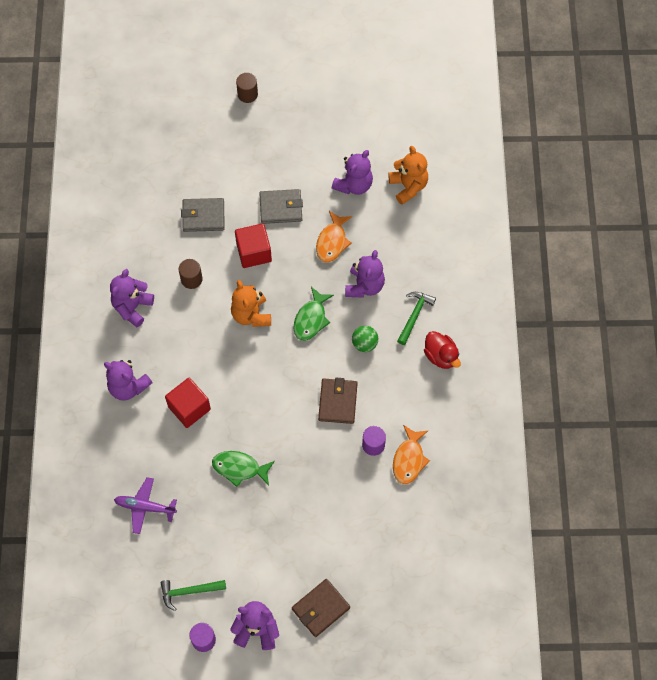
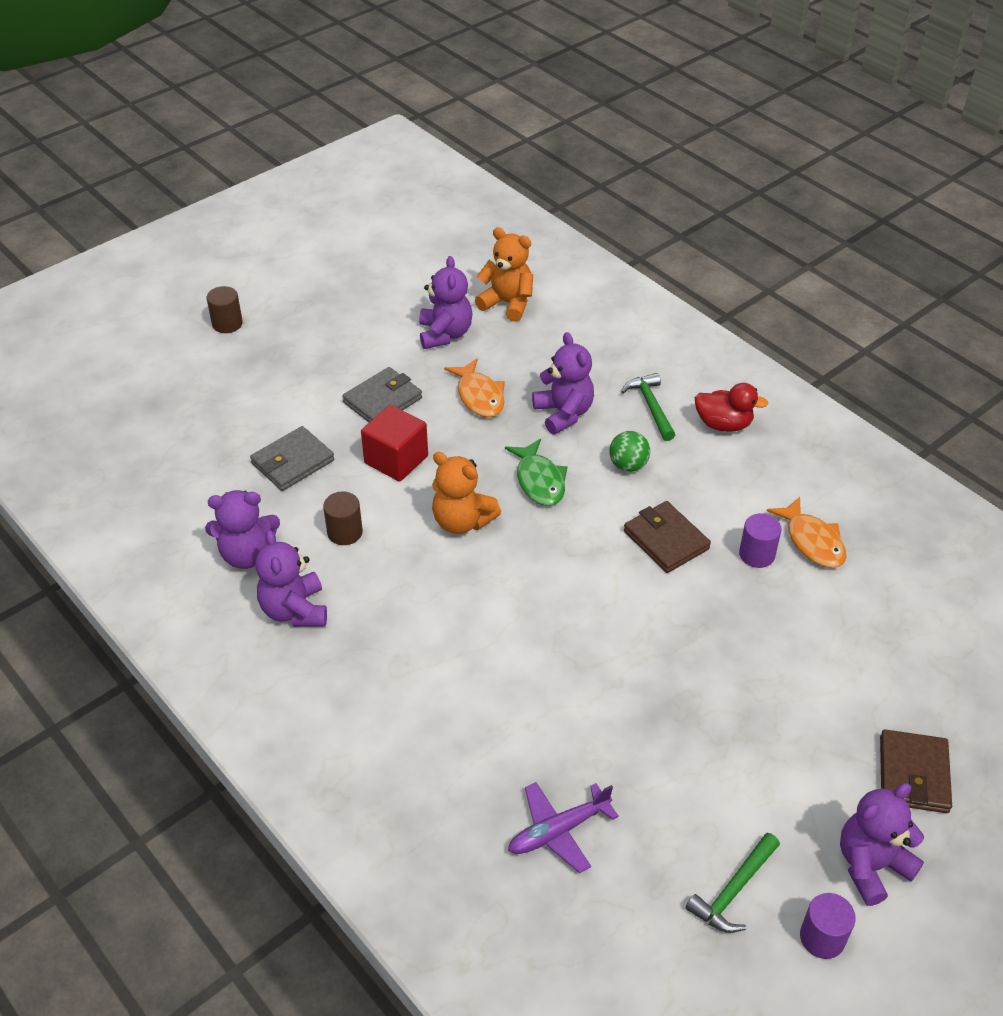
camera: 40 degrees left, 20 degrees down
(128, 387) = (382, 703): purple teddy bear -> purple teddy bear (247, 554)
(189, 408) = (491, 670): red cube -> none
(239, 468) = (631, 691): green fish -> none

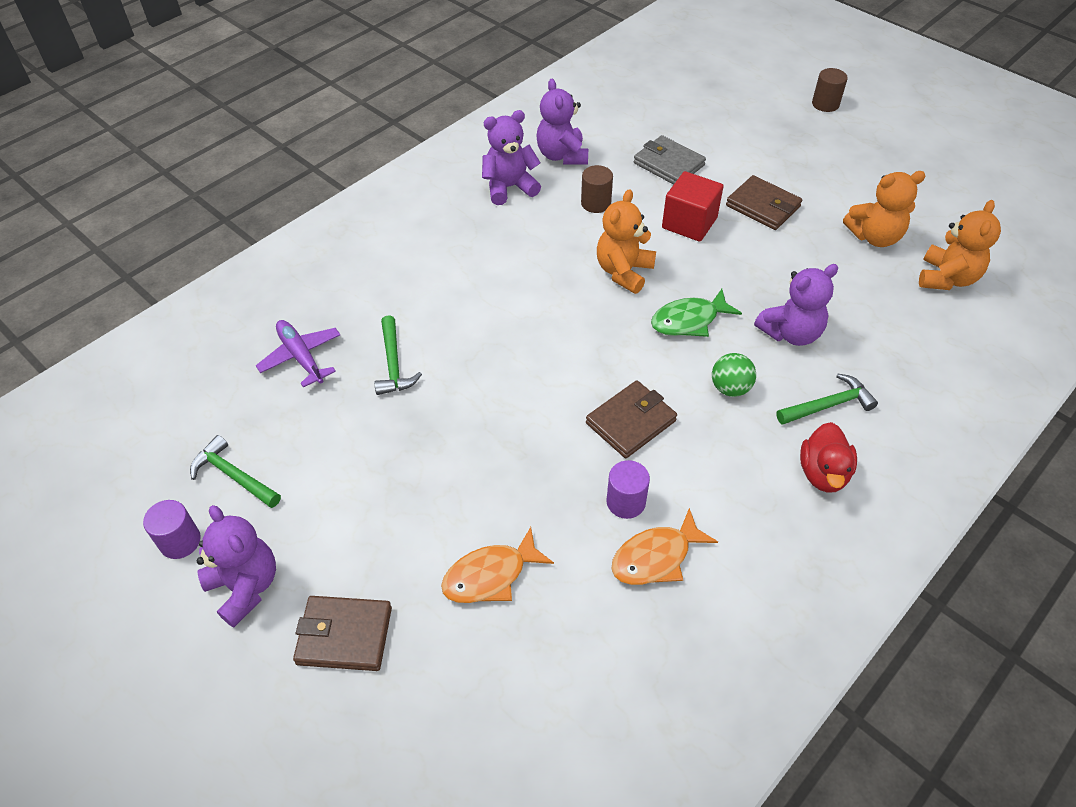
camera: 85 degrees right, 5 degrees up
(382, 400) = (763, 206): grey wallet -> brown wallet
(445, 334) = (874, 237): purple teddy bear -> orange teddy bear
(479, 396) = (793, 269): orange fish -> orange fish (490, 575)
(577, 734) = (393, 364): none -> green hammer

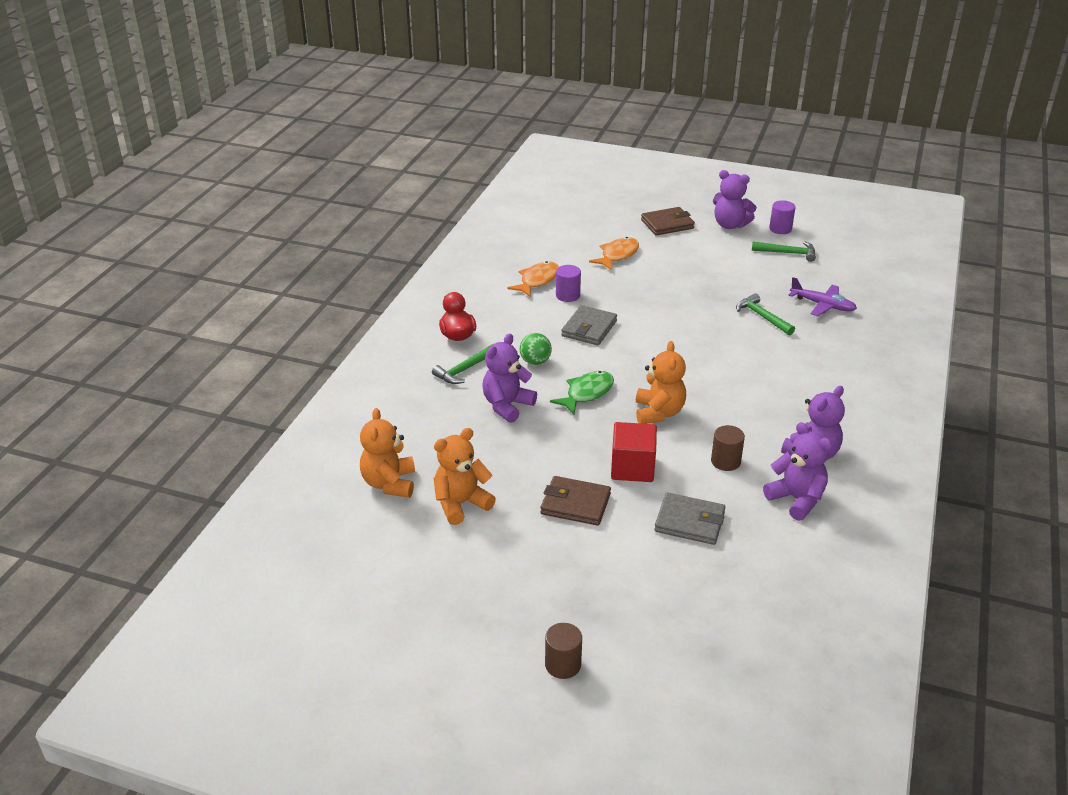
camera: 155 degrees right, 15 degrees down
(631, 422) = (589, 328): brown wallet -> grey wallet

